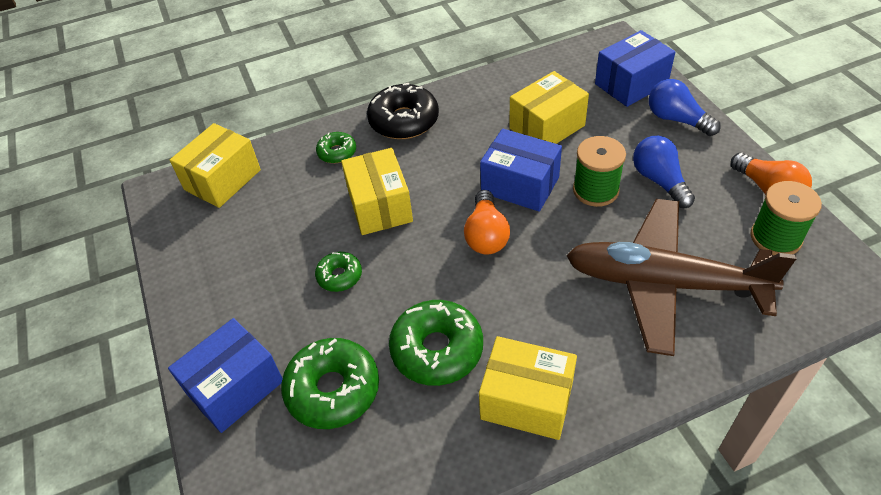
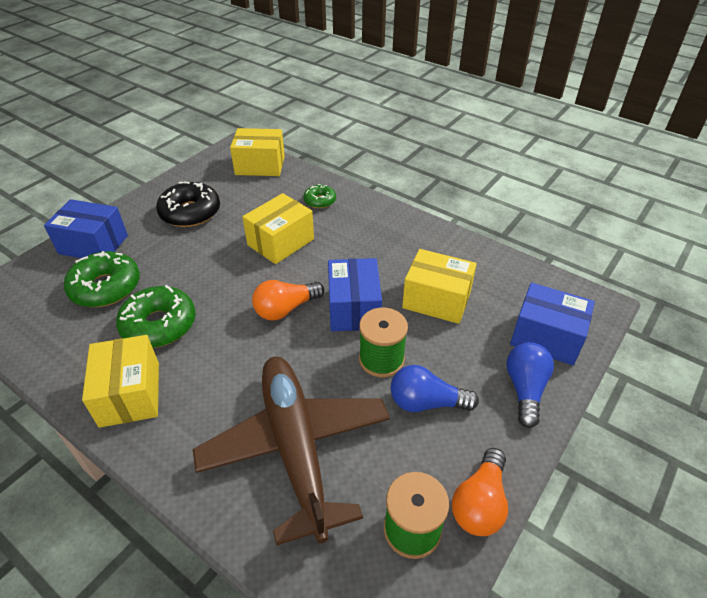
camera: 55 degrees right, 5 degrees down
(339, 276) = (204, 250): green donut -> none
(404, 121) = (377, 218): black donut -> black donut (190, 212)
(659, 181) = (426, 402): blue light bulb -> blue light bulb turned 120 degrees counterclockwise

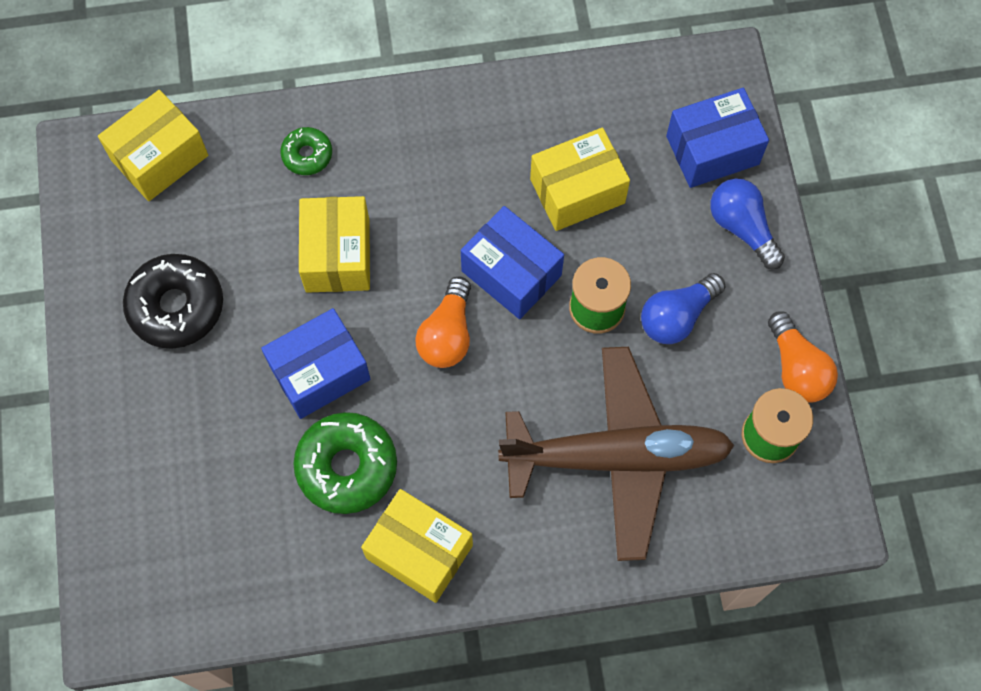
camera: 45 degrees left, 25 degrees up
(93, 244) = (128, 450): blue box -> blue box (320, 372)
(106, 287) = (227, 482): green donut -> none
(295, 447) = (617, 457): brown plane -> brown plane turned 150 degrees clockwise

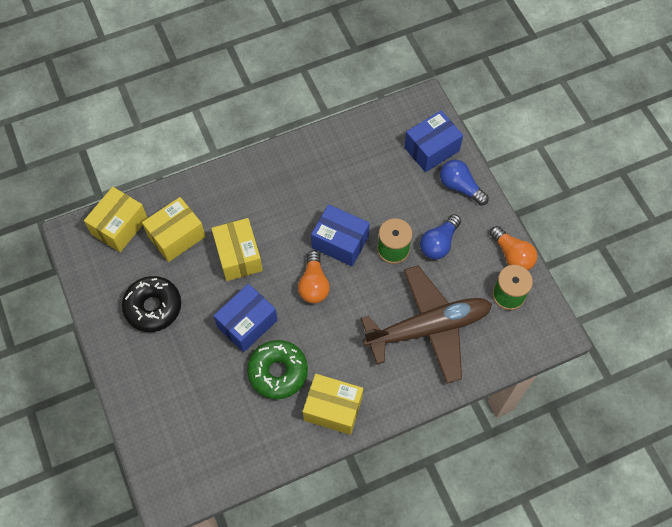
camera: 15 degrees left, 5 degrees down
(307, 155) = (205, 205): green donut -> none
(577, 191) = (363, 189): yellow box -> yellow box (176, 236)

